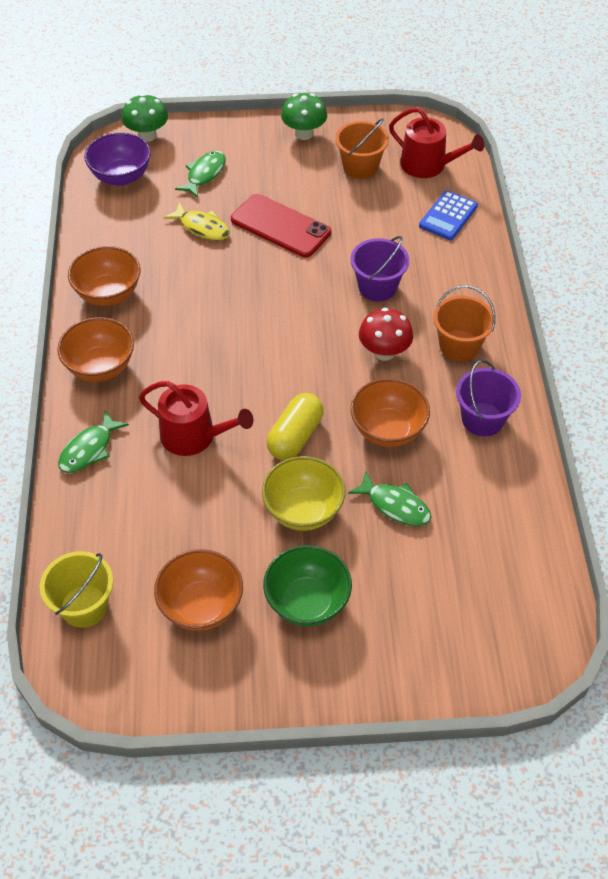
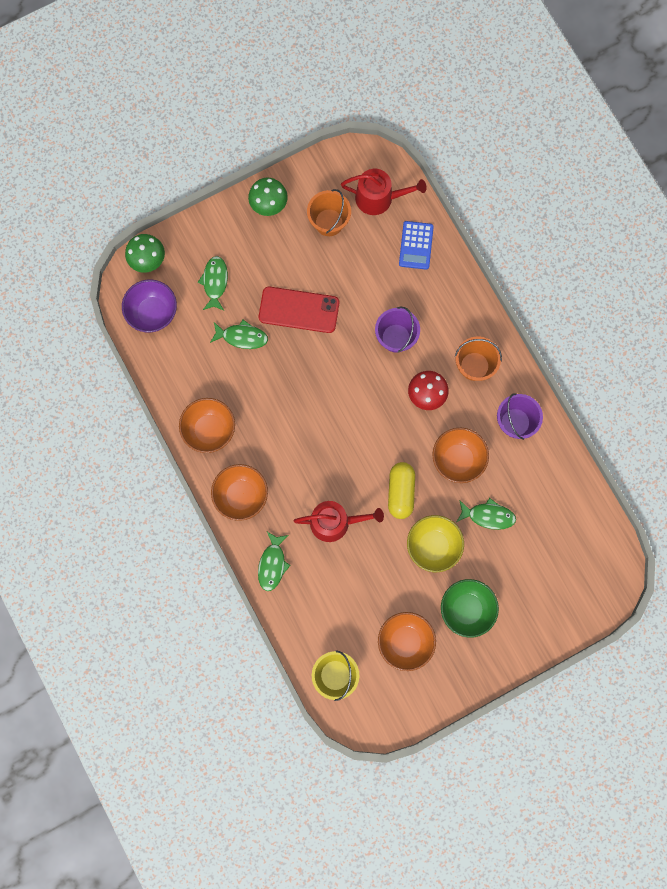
camera: 25 degrees left, 25 degrees up
(202, 227) = (242, 337): yellow fish -> green fish

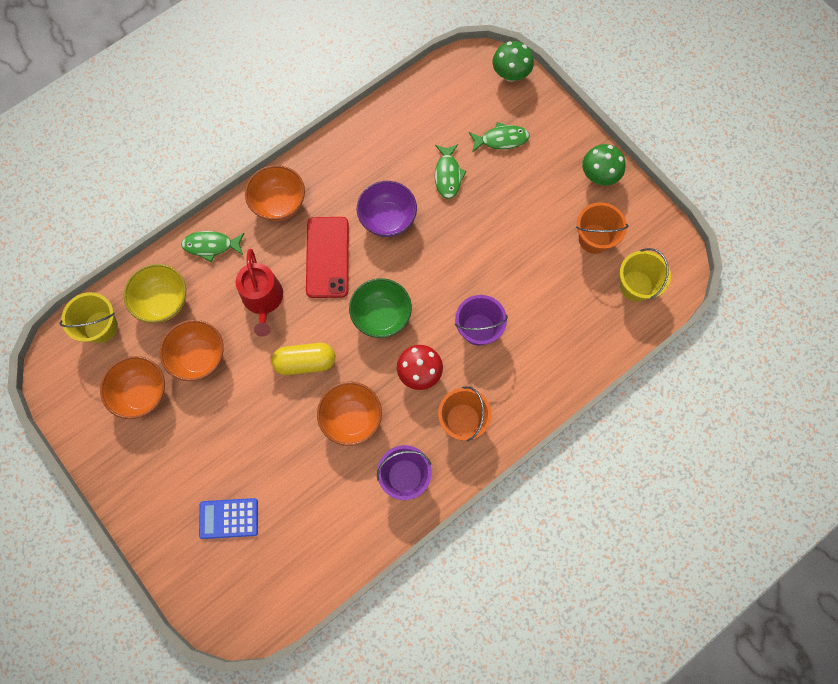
camera: 80 degrees right, 5 degrees down
(152, 313) = (456, 89): purple bowl -> purple bowl (387, 219)
(209, 430) = (343, 162): orange bowl -> orange bowl (199, 357)
(299, 310) = (489, 225): red phone -> red phone (327, 257)
(379, 198) = (636, 286): red watering can -> yellow bucket
(416, 245) = (590, 334): blue calculator -> blue calculator (229, 518)
(433, 546) = (250, 406): yellow bowl -> yellow bowl (163, 301)
(466, 609) = (183, 454): green bowl -> green bowl (381, 316)
(488, 516) = (292, 462): green fish -> none

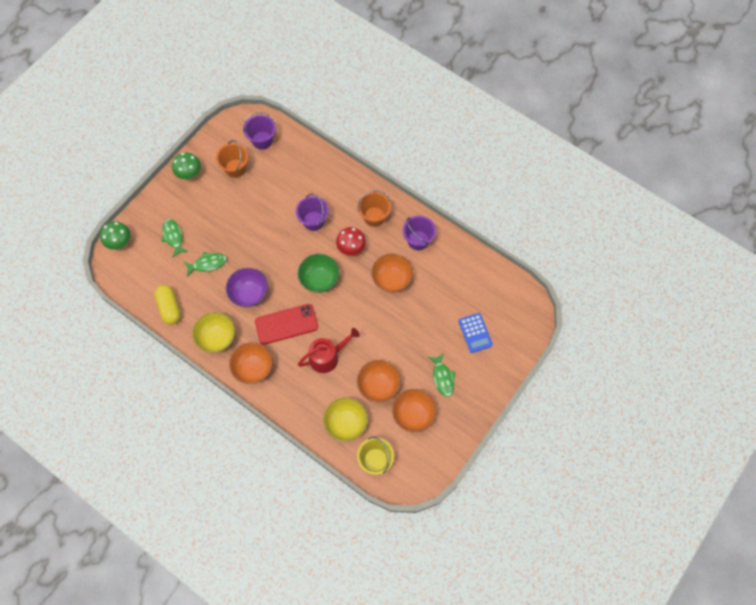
camera: 105 degrees left, 5 degrees down
(211, 246) = (296, 404): green fish -> green fish (442, 377)
(305, 362) = (363, 317): yellow capsule -> yellow capsule (169, 308)
(336, 167) = (217, 338): none -> yellow bowl
(636, 286) = (262, 140): yellow bucket -> purple bucket

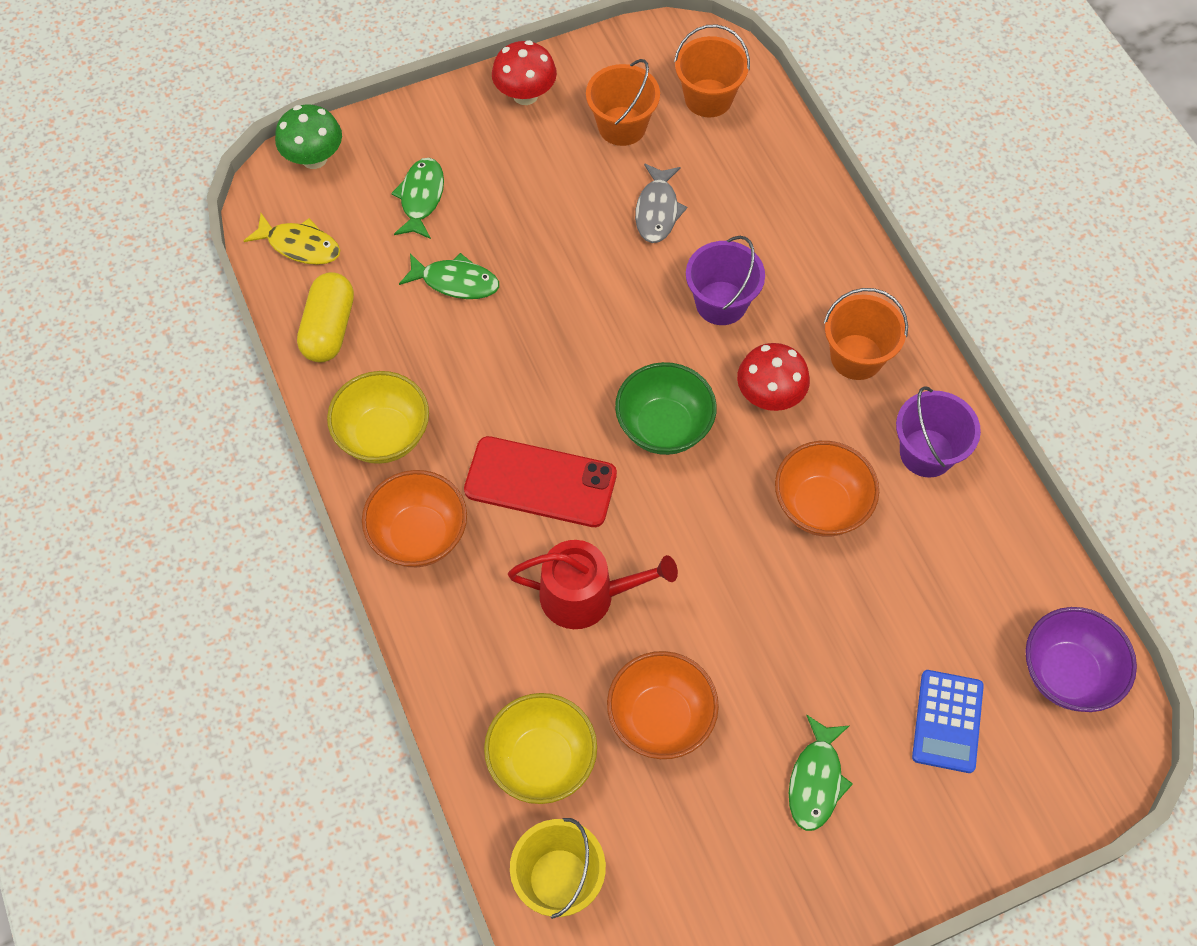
camera: 30 degrees right, 5 degrees down
(137, 280) = (300, 245): none -> yellow fish
(189, 173) = (525, 95): green mushroom -> red mushroom
(249, 293) = (502, 381): purple bowl -> purple bowl (1067, 673)
(262, 140) = (708, 98): purple bucket -> orange bucket
(269, 196) = (657, 211): none -> grey fish
(413, 414) = (702, 826): orange bowl -> none

